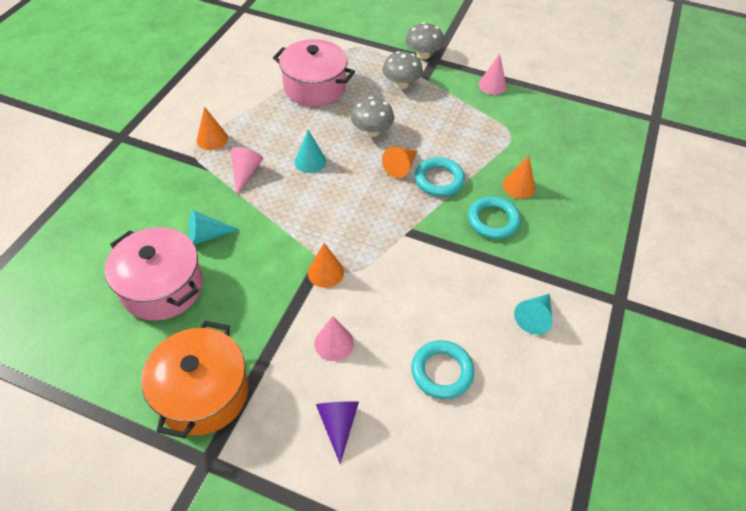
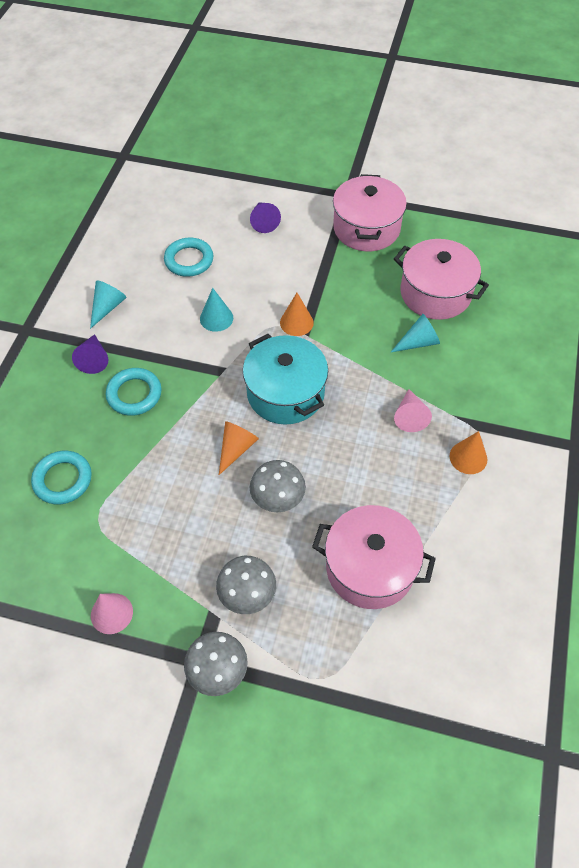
camera: 175 degrees right, 5 degrees up
(203, 393) = (366, 228): orange pot -> pink pot
(310, 161) = (342, 442): turquoise cone -> turquoise cone (216, 318)
(334, 343) = (277, 269): pink cone -> none
(351, 204) = (285, 393): none -> turquoise pot
(439, 180) = (191, 437): turquoise ring -> turquoise ring (63, 480)
(518, 186) = (100, 441): orange cone -> none
(538, 259) = (94, 359): none -> purple cone

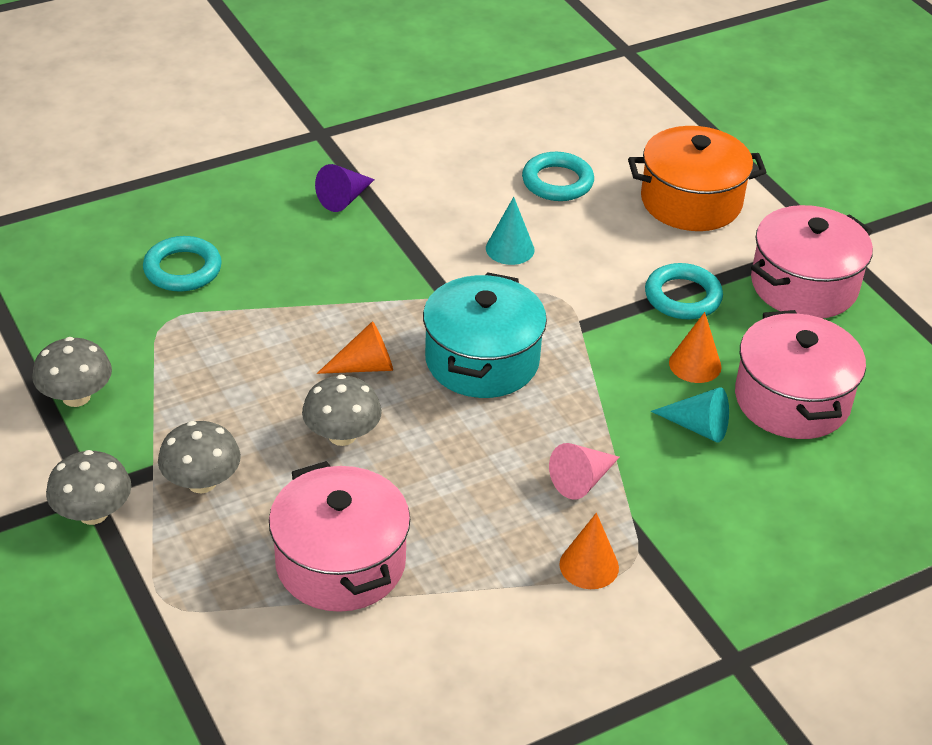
camera: 45 degrees right, 15 degrees down
(107, 307) = (418, 166): turquoise cone -> none
(111, 613) = (76, 397): pink cone -> grey mushroom
(134, 394) = (338, 252): turquoise ring -> turquoise ring (682, 297)
(264, 221) = (691, 201): purple cone -> orange pot
(296, 322) = (587, 311): orange cone -> orange cone (695, 364)

